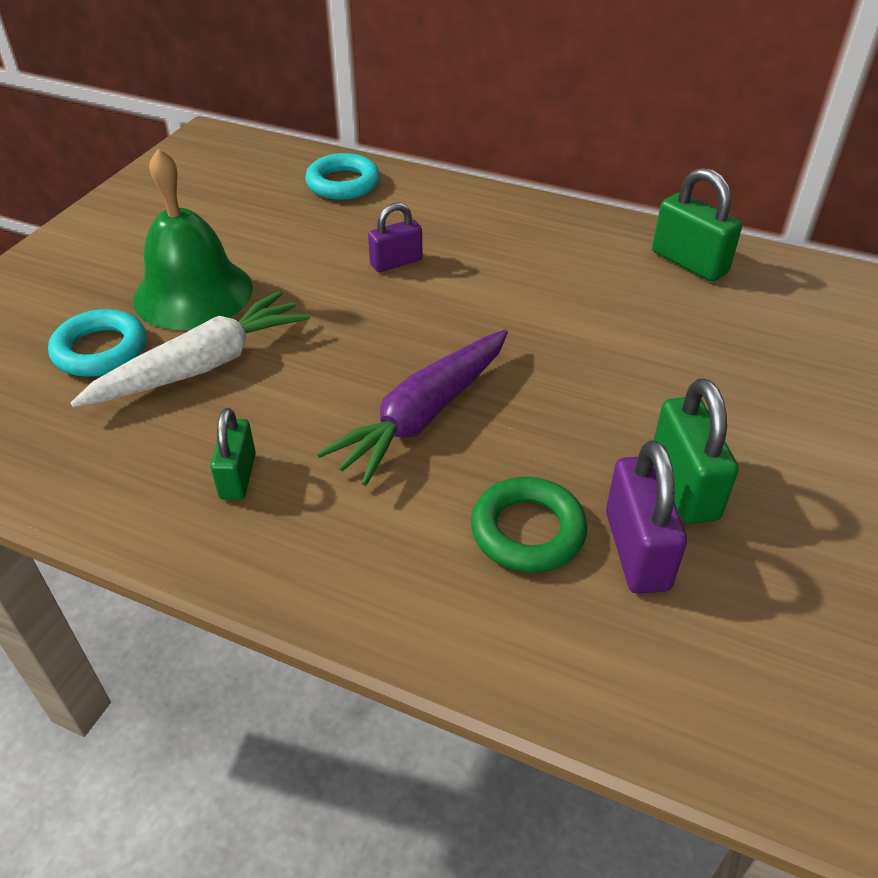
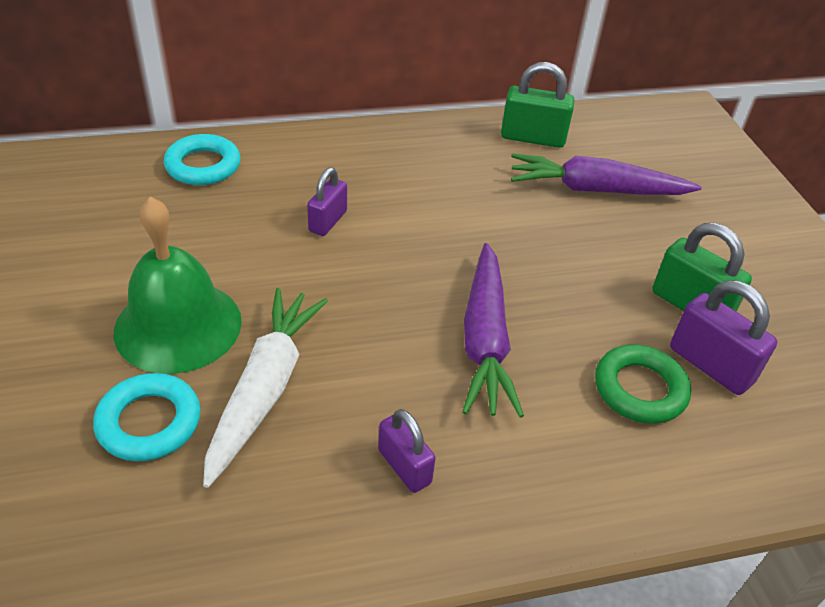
camera: 40 degrees left, 0 degrees up
(238, 476) = (404, 466): green padlock -> purple padlock
(705, 335) = (596, 190): none -> purple carrot

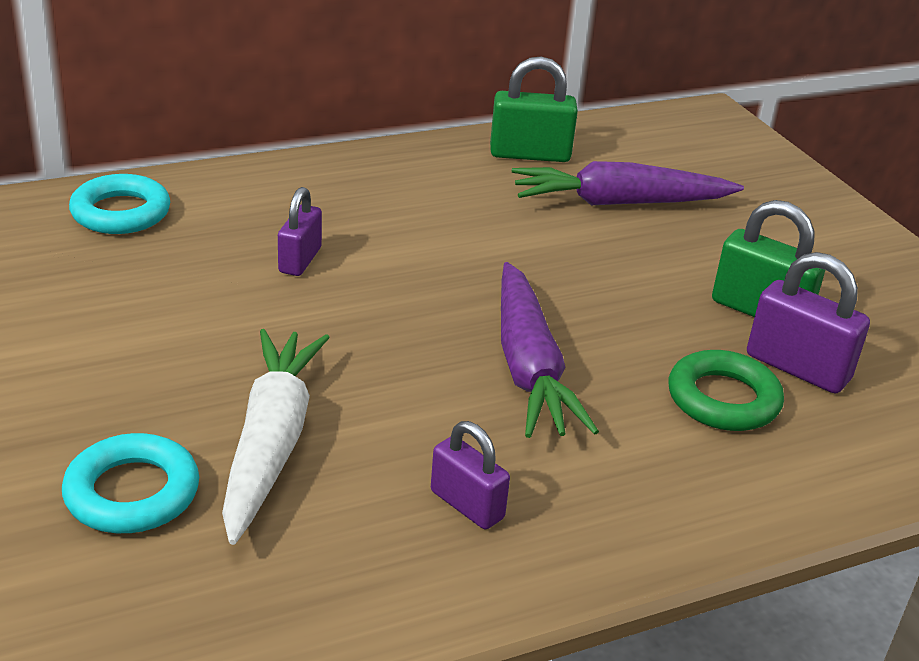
camera: 10 degrees left, 10 degrees down
(178, 325) = (139, 387): green bell -> none

